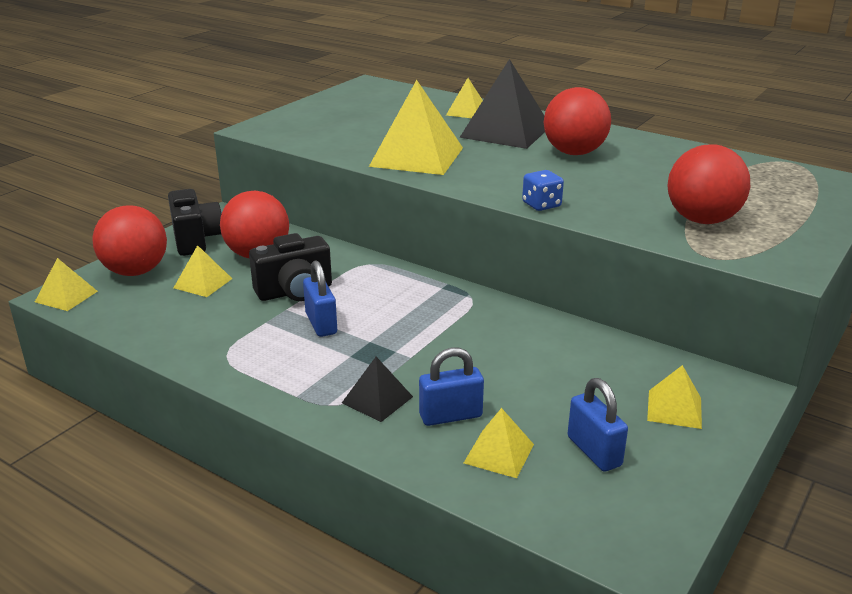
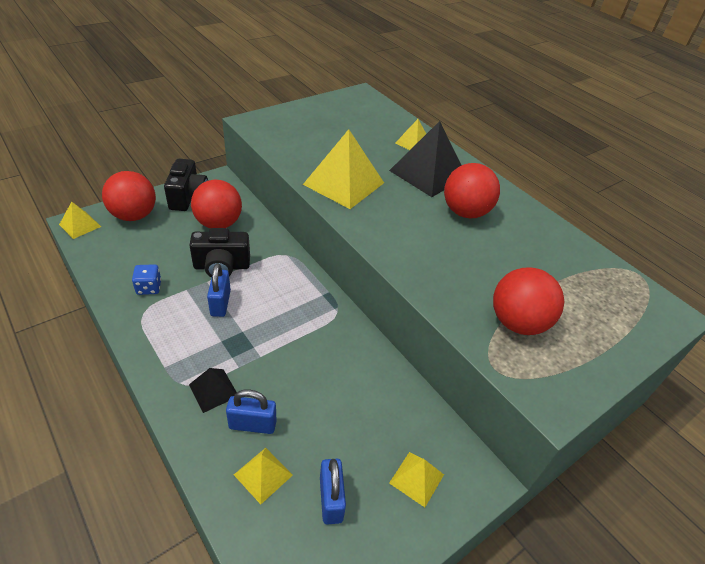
camera: 15 degrees right, 15 degrees up
(203, 283) = (168, 239): yellow pyramid -> none
(541, 205) = (401, 265): blue dice -> blue dice (149, 287)

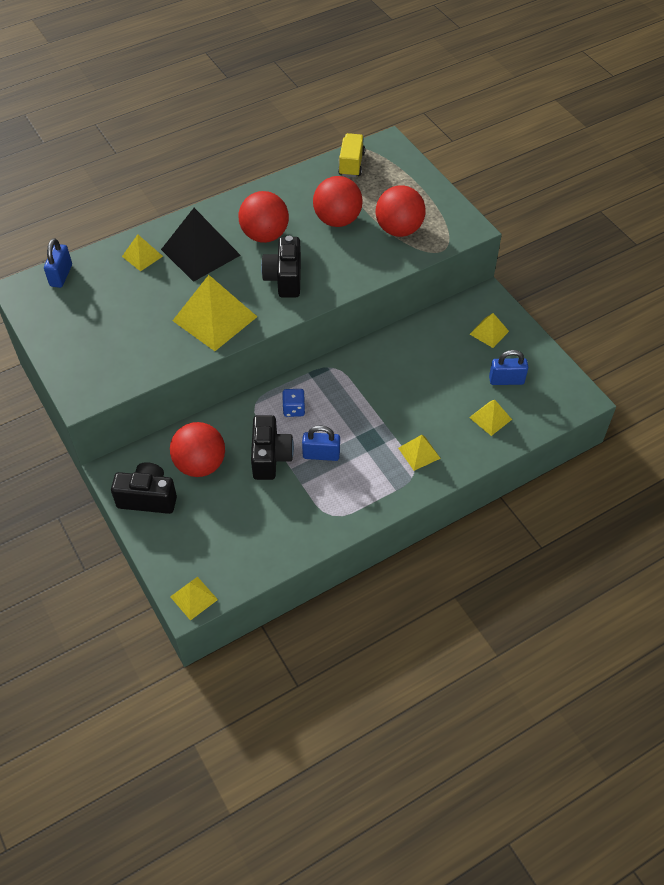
camera: 80 degrees left, 10 degrees up
(134, 215) = (179, 547): red ball -> red ball (337, 220)
(149, 287) = (298, 515): blue dice -> blue dice (294, 409)
(213, 390) = (419, 453): black pyramid -> yellow pyramid
(252, 424) = (450, 426): blue padlock -> blue padlock (61, 275)
(406, 226) = (284, 279): none -> black camera
(612, 278) = (351, 164): none -> yellow truck

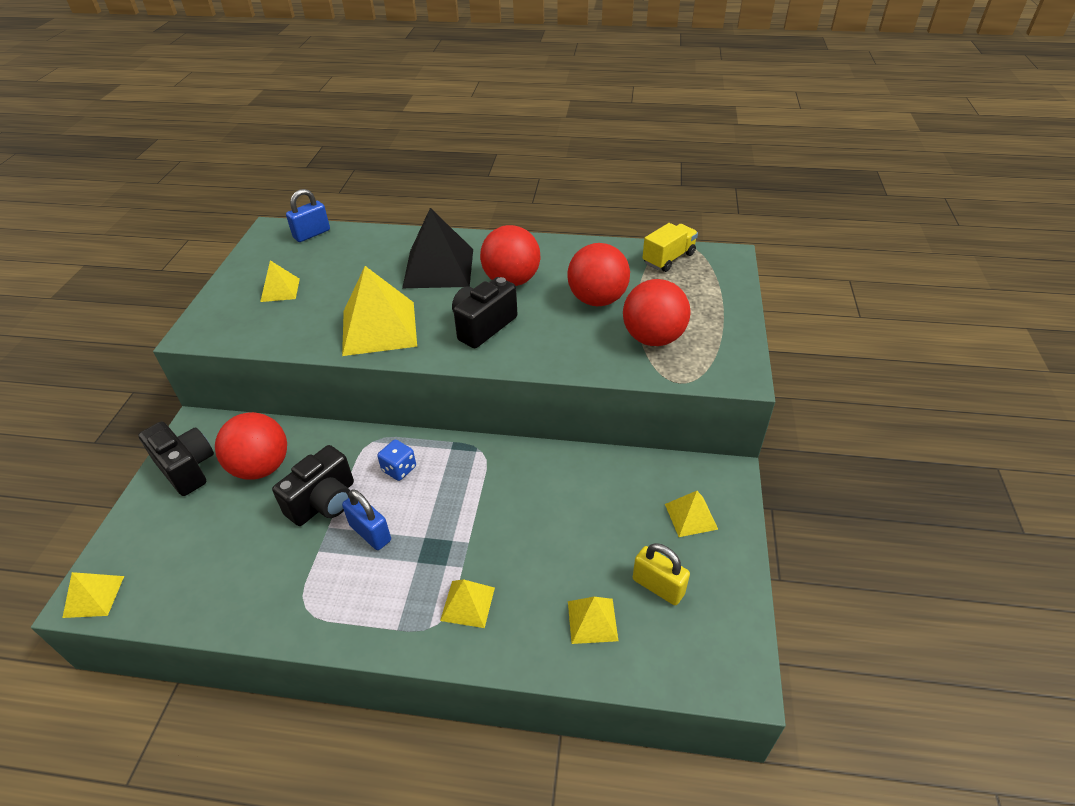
camera: 40 degrees right, 10 degrees down
(142, 256) = (389, 249): yellow pyramid -> yellow pyramid (280, 290)
(506, 380) = (658, 586): blue padlock -> yellow padlock

